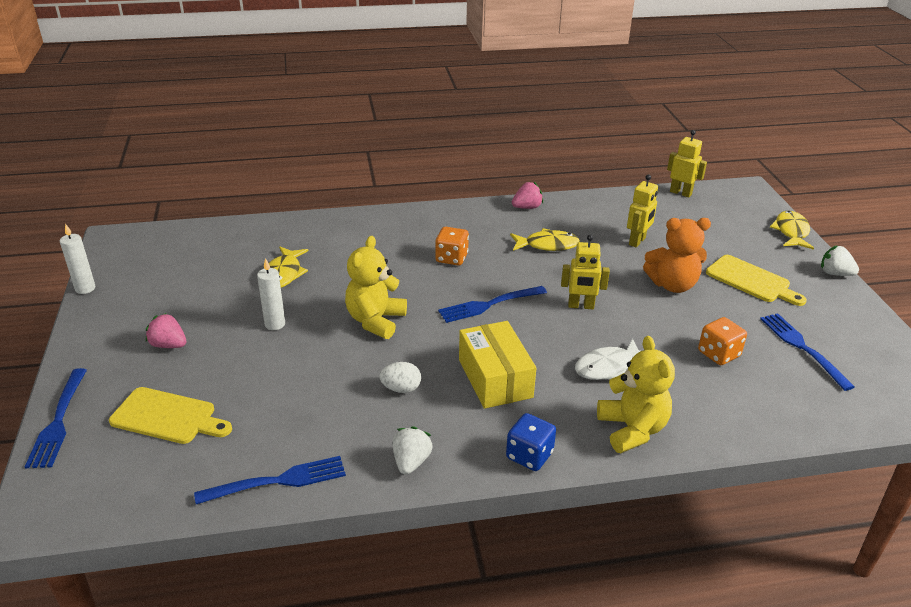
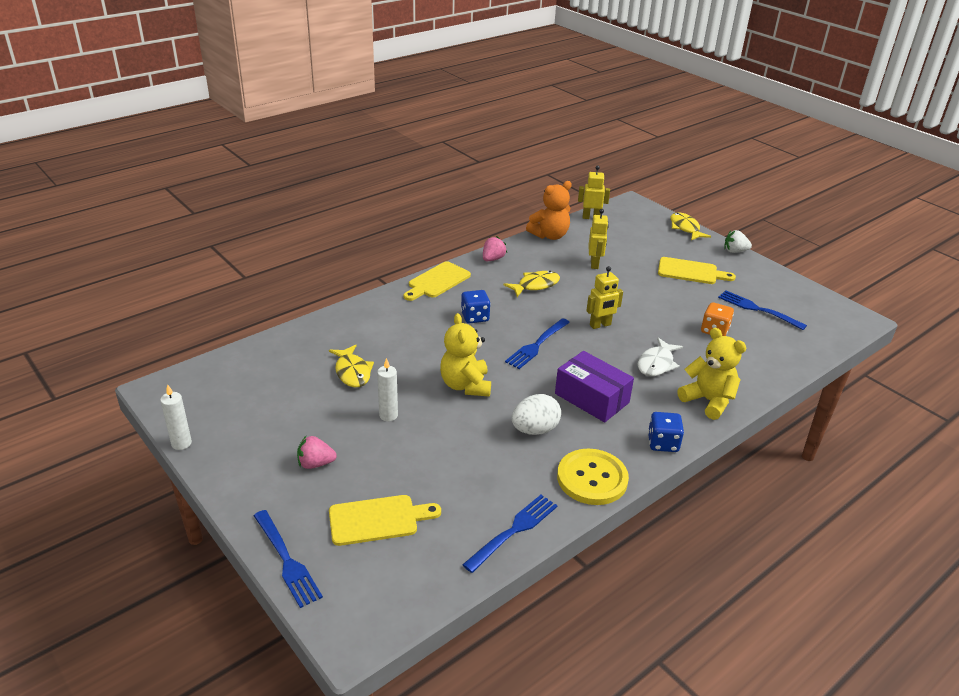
camera: 30 degrees left, 0 degrees up
(401, 389) = (535, 430): white egg -> white egg, size x1.52
(411, 462) = (592, 478): white strawberry -> yellow button
(448, 214) = (437, 281): none -> yellow cutting board
(451, 258) = (475, 317): orange dice -> blue dice
(495, 378) = (592, 398): yellow box -> purple box
(672, 285) = (645, 290): orange teddy bear -> orange teddy bear (549, 235)

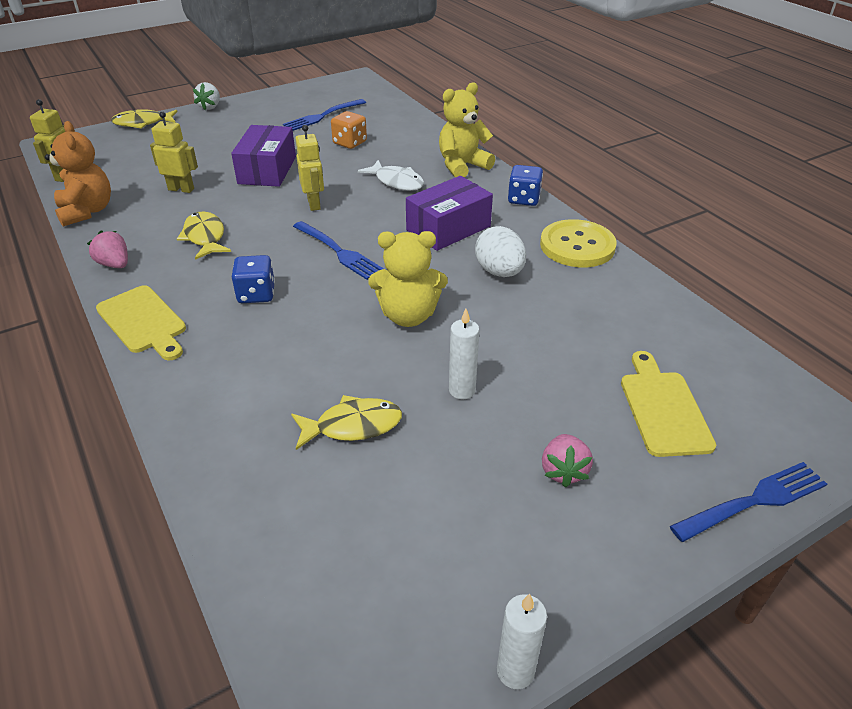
camera: 80 degrees left, 5 degrees up
(513, 531) = (660, 304): blue fork -> none
(642, 295) = (267, 170): none -> purple box
(690, 271) = (235, 136): yellow cutting board -> none

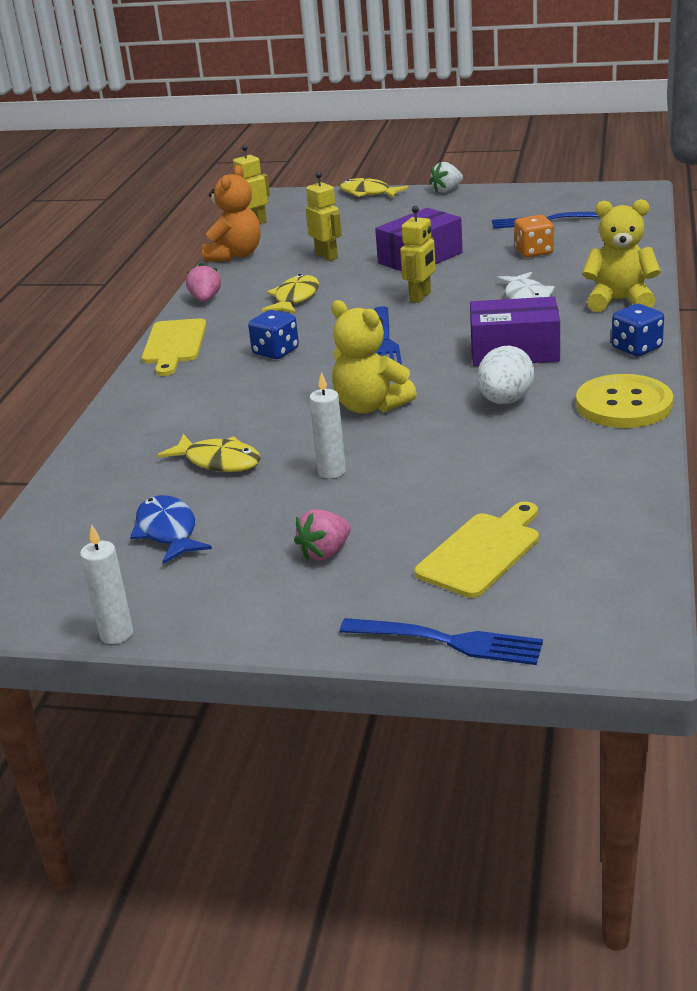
camera: 45 degrees right, 10 degrees down
(406, 525) = (168, 531): none -> blue fish

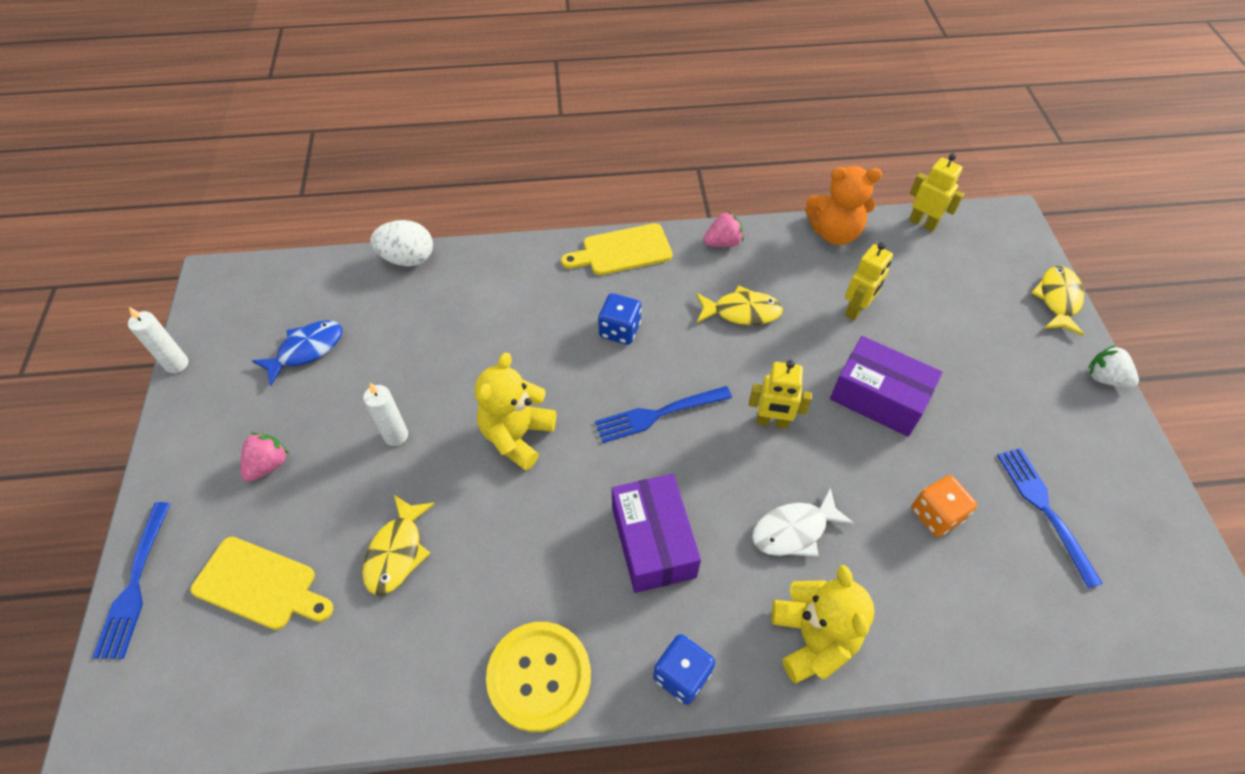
camera: 70 degrees right, 25 degrees up
(218, 461) = (412, 349): yellow fish -> yellow fish (397, 552)
(325, 552) = (268, 465): pink strawberry -> pink strawberry turned 90 degrees clockwise
(505, 401) = (538, 553): white egg -> white egg (408, 258)

